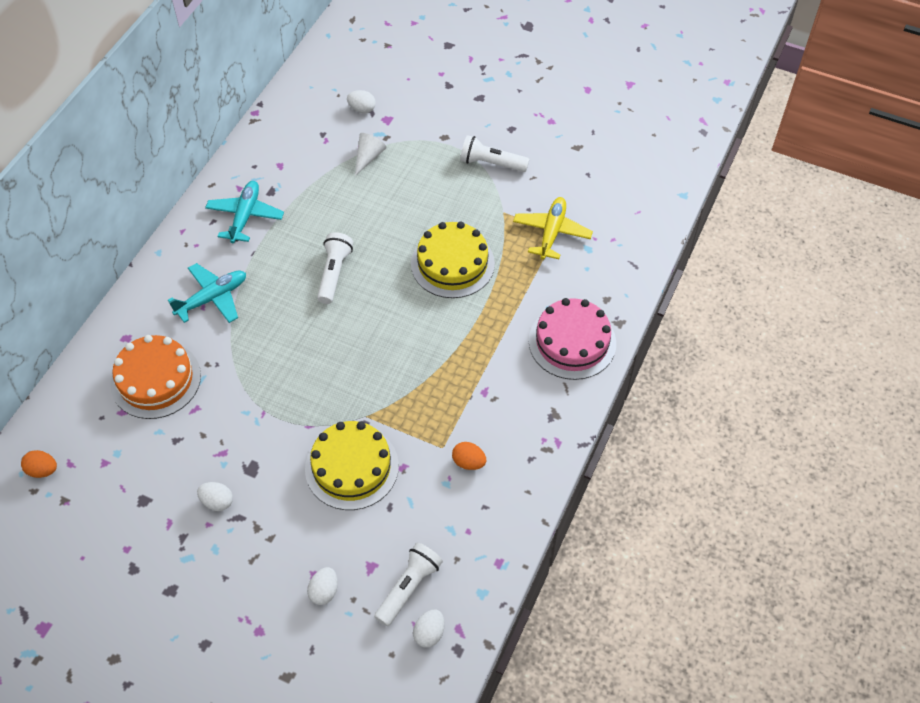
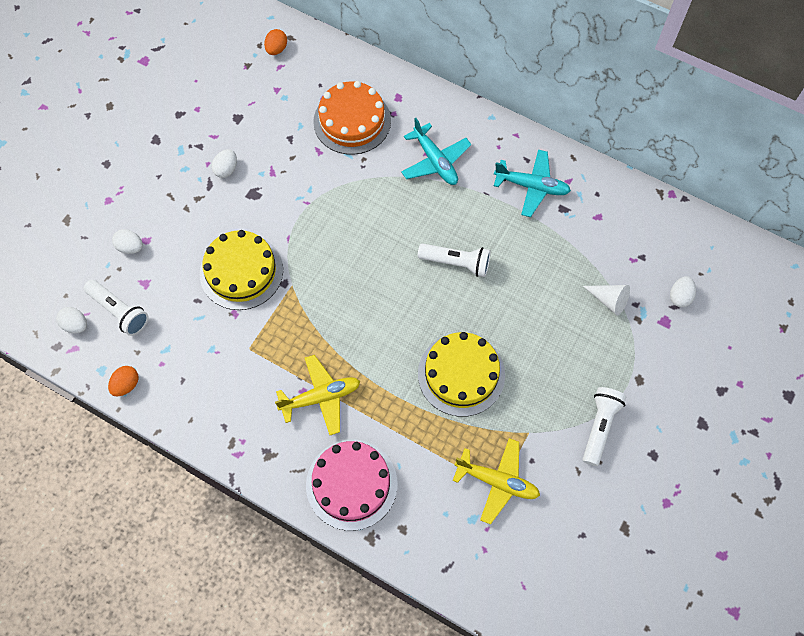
camera: 95 degrees right, 10 degrees up
(468, 462) = (229, 370): orange egg -> orange egg (126, 385)
(489, 376) = (321, 397): none -> yellow plane

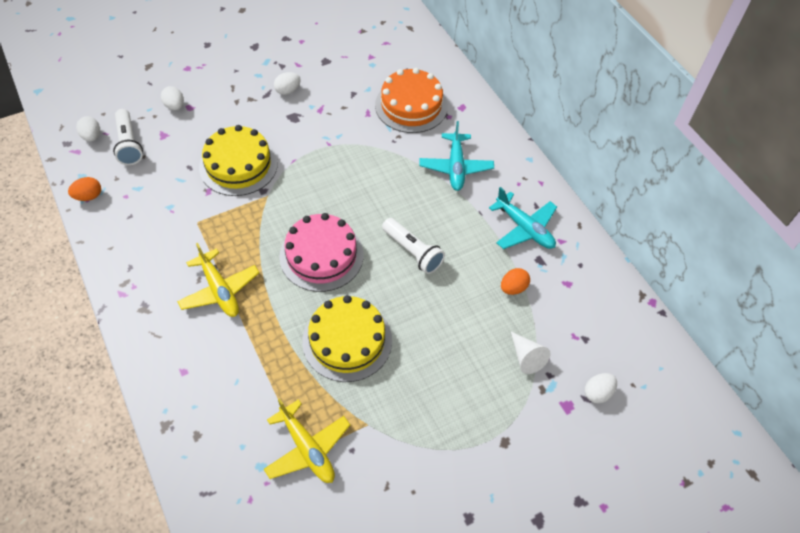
camera: 30 degrees right, 10 degrees down
(276, 49) = (393, 30): orange egg -> orange egg (513, 288)
(321, 397) = (219, 290): yellow plane -> yellow plane turned 45 degrees clockwise
(351, 484) = (186, 372): pink cake -> pink cake (321, 255)
(599, 427) = (436, 460): white flashlight -> none

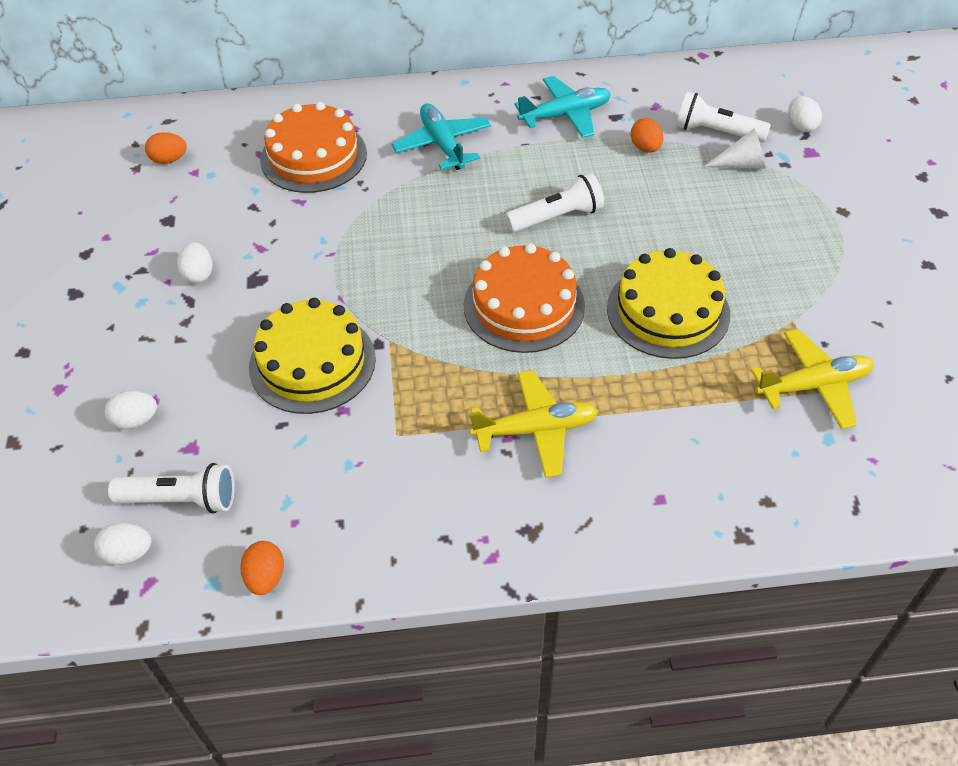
camera: 65 degrees left, 5 degrees down
(321, 255) = (524, 305): pink cake -> orange cake
(376, 42) = (169, 160): none -> orange egg
(456, 167) = (442, 144): turquoise plane -> turquoise plane turned 135 degrees counterclockwise
(557, 332) = (716, 132): none -> white flashlight

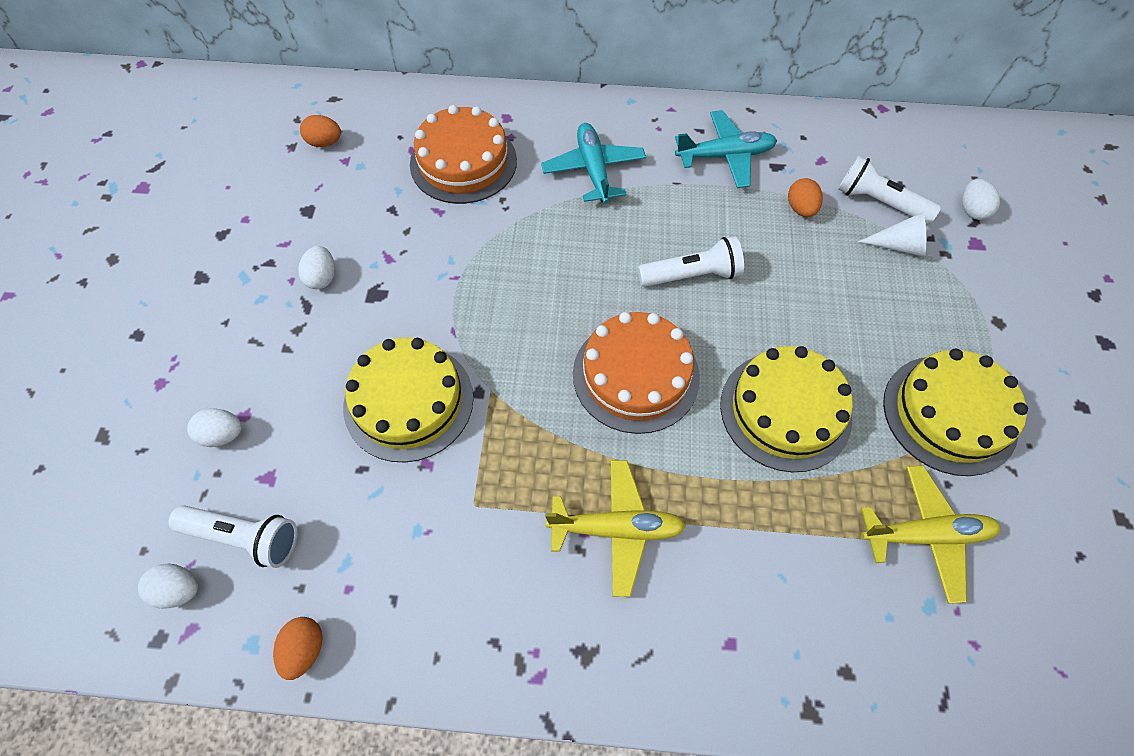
camera: 10 degrees right, 10 degrees up
(814, 289) = (949, 414): none -> yellow cake

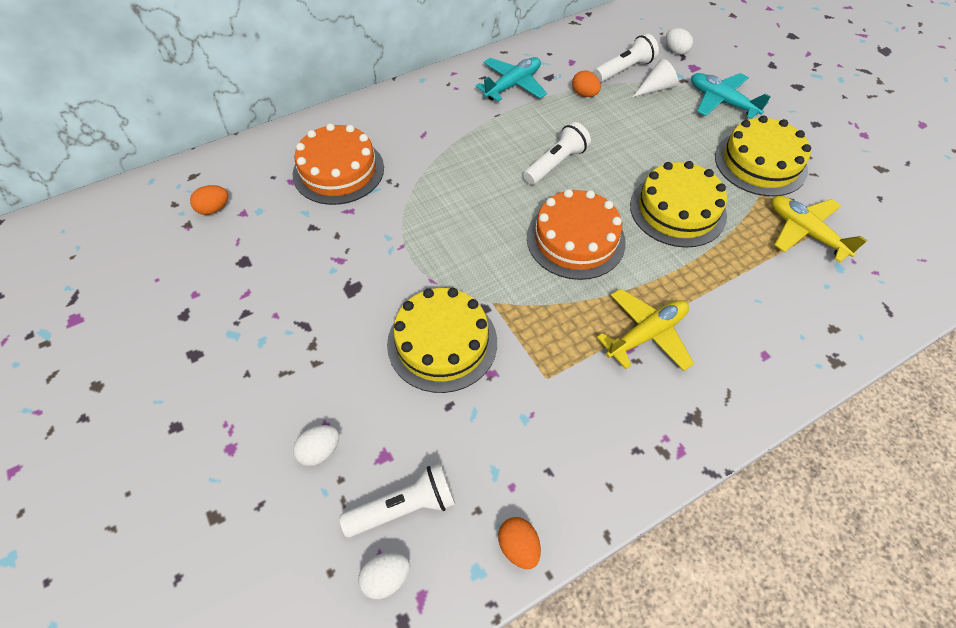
camera: 35 degrees left, 5 degrees down
(322, 278) = (299, 300): white egg -> none
(593, 170) = (436, 132): turquoise plane -> turquoise plane (721, 101)
(879, 202) = (624, 70): white flashlight -> white flashlight turned 150 degrees clockwise
(925, 535) = (805, 232): yellow plane -> yellow plane turned 90 degrees counterclockwise

